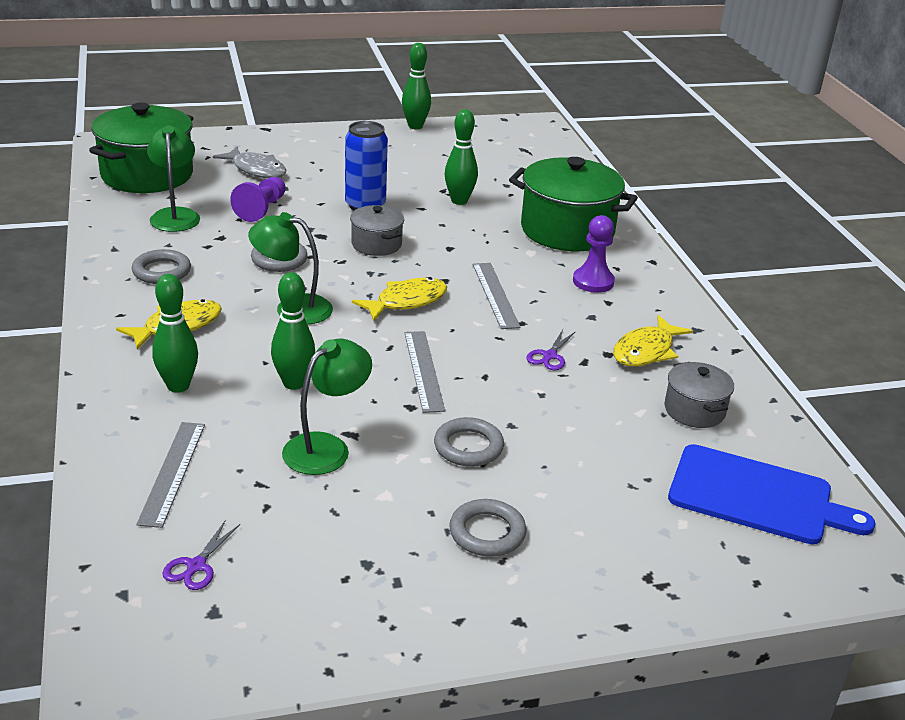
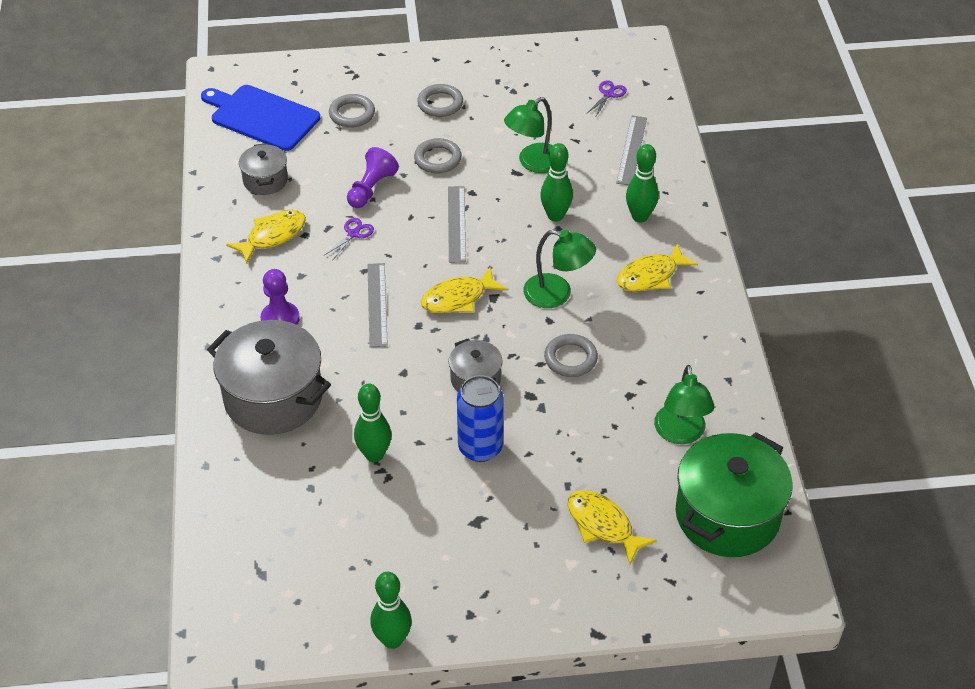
camera: 170 degrees left, 15 degrees up
(161, 271) = (677, 345): grey ring -> grey ring (352, 114)
(256, 170) = (603, 525): grey fish -> yellow fish
(261, 209) = (592, 443): purple pawn -> purple pawn (371, 188)
(567, 230) = (273, 398): green pot -> grey pot

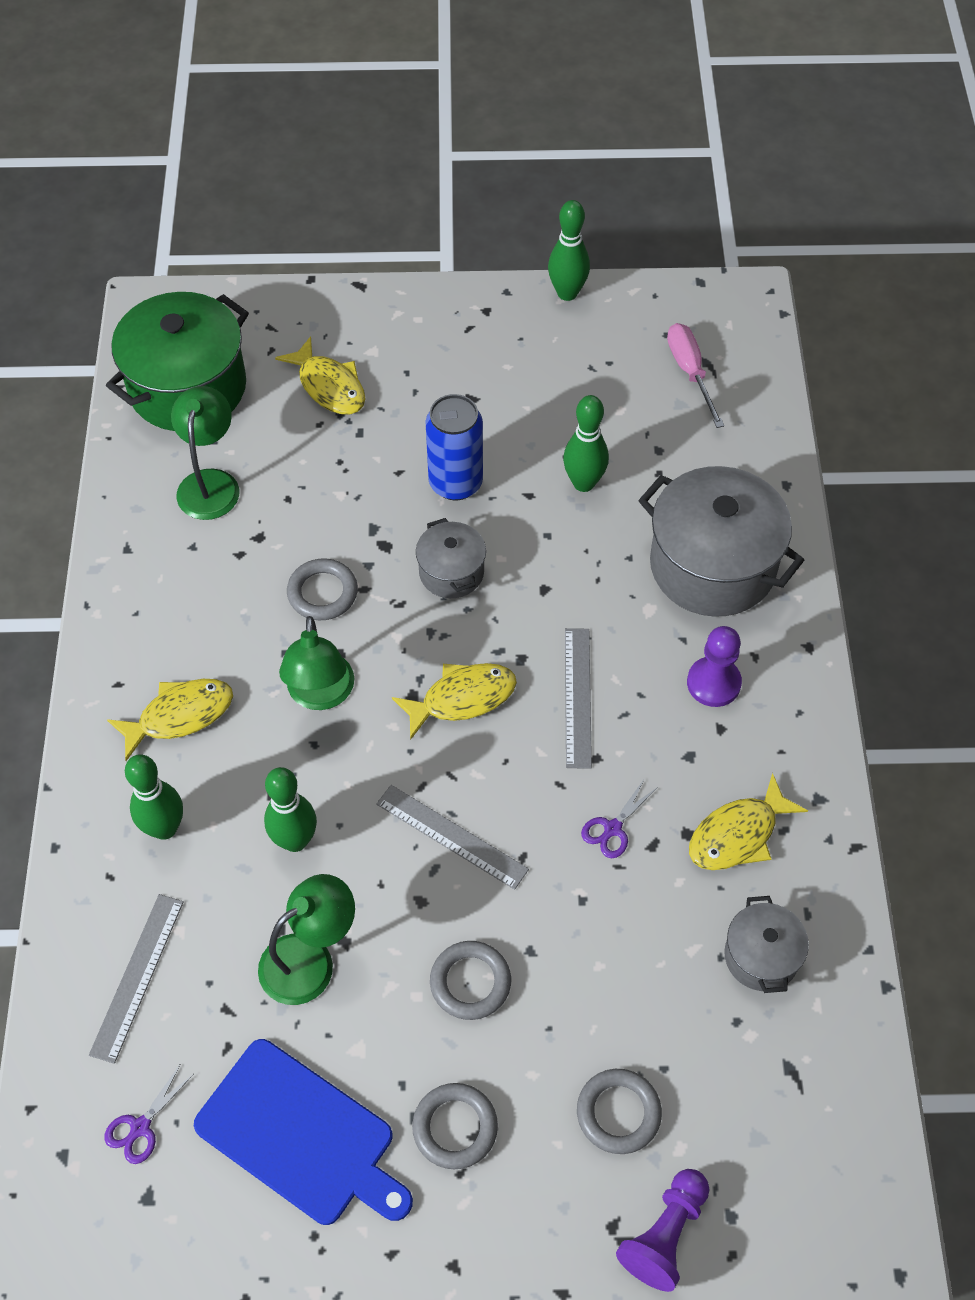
camera: 175 degrees left, 10 degrees up
(262, 117) = (783, 1119): blue cutting board -> blue cutting board (300, 1135)
(278, 563) = (690, 372): none -> pink screwdriver
(371, 188) = (584, 923): purple pawn -> purple pawn (665, 1234)
(456, 224) = (451, 836): grey ruler -> grey ruler turned 60 degrees counterclockwise
(557, 294) = (320, 695): green lamp -> green lamp turned 120 degrees counterclockwise

